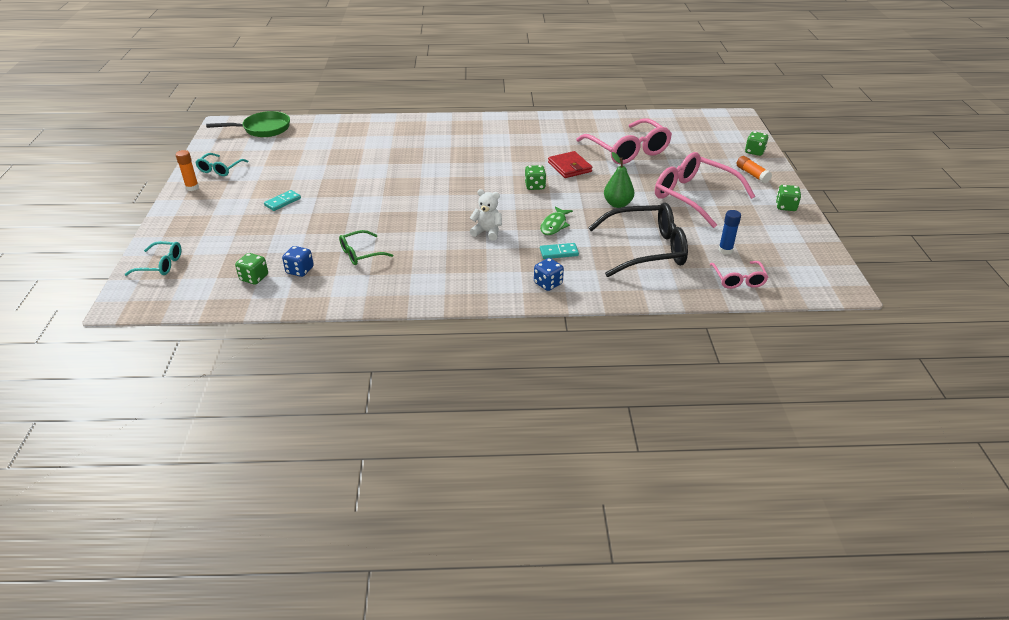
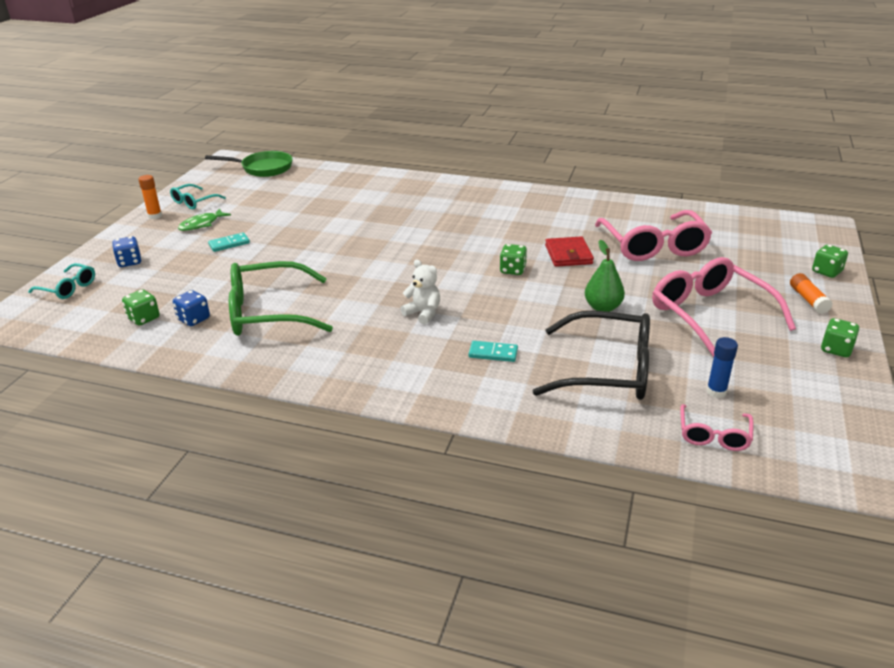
camera: 20 degrees right, 5 degrees down
(360, 253) = (268, 312): green glasses -> green glasses, size x1.97
(548, 284) = (456, 389): blue dice -> blue dice (129, 262)
(554, 225) = (508, 319): green fish -> green fish (201, 224)

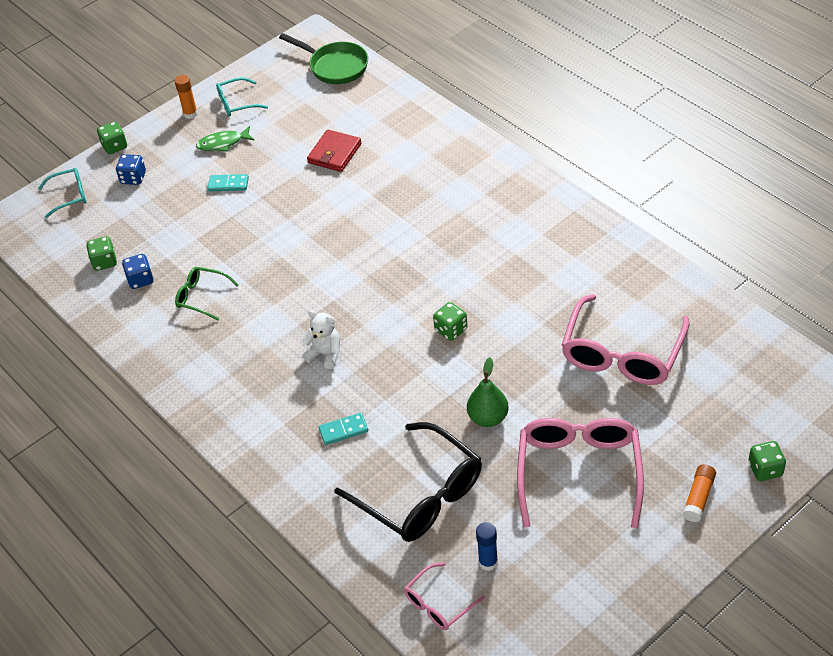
camera: 35 degrees right, 15 degrees up
(68, 288) = (69, 196): turquoise glasses -> turquoise glasses turned 75 degrees counterclockwise
(268, 312) = (202, 297): green glasses -> green glasses, size x0.51
(423, 313) = (325, 354): white teddy bear -> white teddy bear turned 45 degrees counterclockwise
(493, 353) = (343, 430): turquoise domino -> turquoise domino turned 60 degrees counterclockwise
(568, 254) = (524, 330): red wallet -> red wallet (334, 153)
(836, 349) = (651, 569): green dice -> green dice (114, 146)

